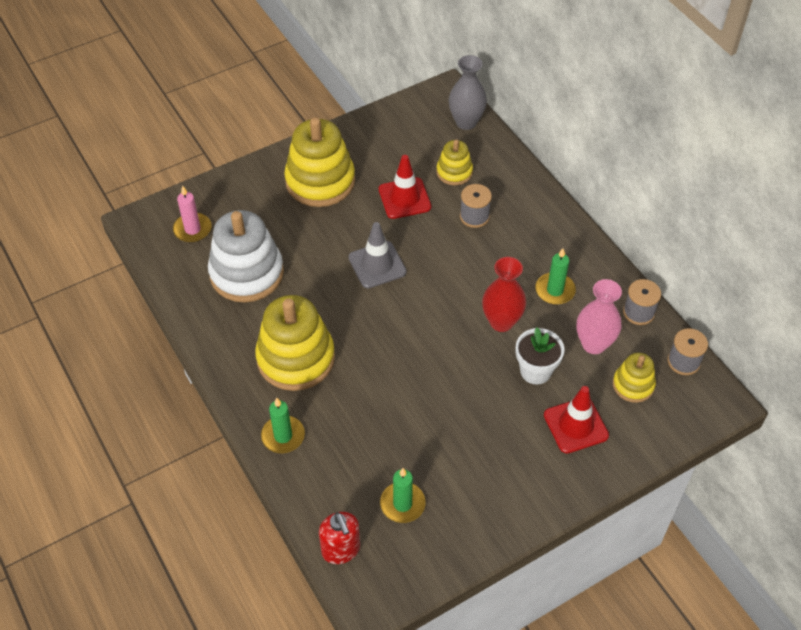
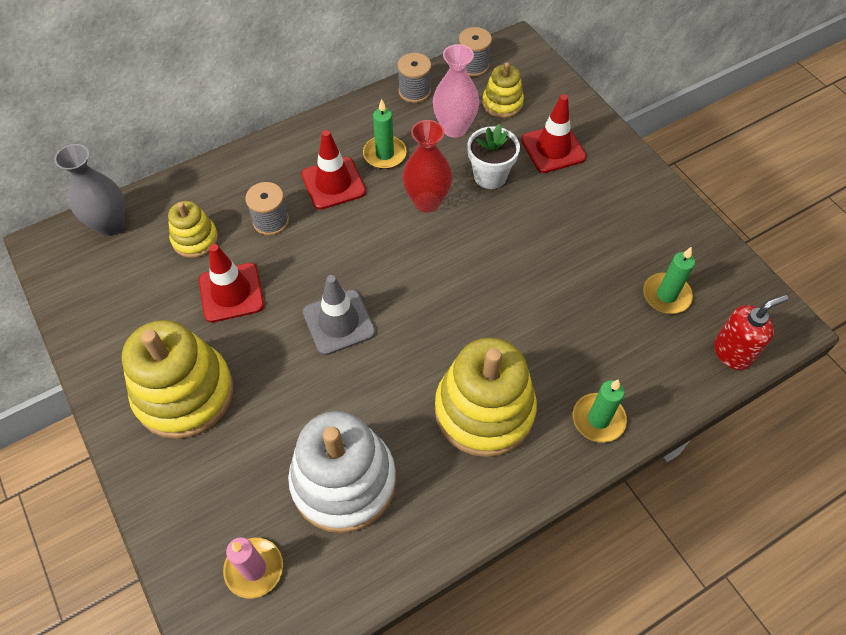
camera: 90 degrees left, 5 degrees up
(518, 255) = (333, 183): none -> red traffic cone

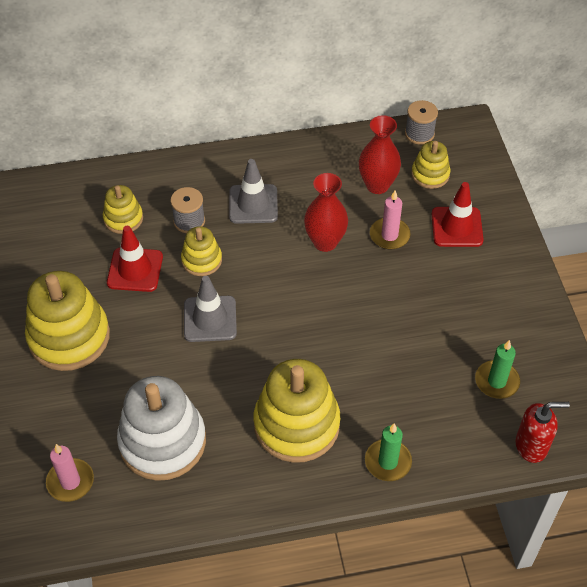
camera: 20 degrees right, 5 degrees down
(110, 225) = (62, 188): grey vase -> none
(302, 260) = (201, 260): none -> yellow stacking toy
(333, 183) = (253, 204): red traffic cone -> grey traffic cone
(384, 154) = (307, 191): green candle -> none
(414, 91) = (356, 143): grey spool -> none
(454, 128) = (377, 185): pink vase -> red vase
(490, 176) = (389, 235): white flower pot -> pink candle

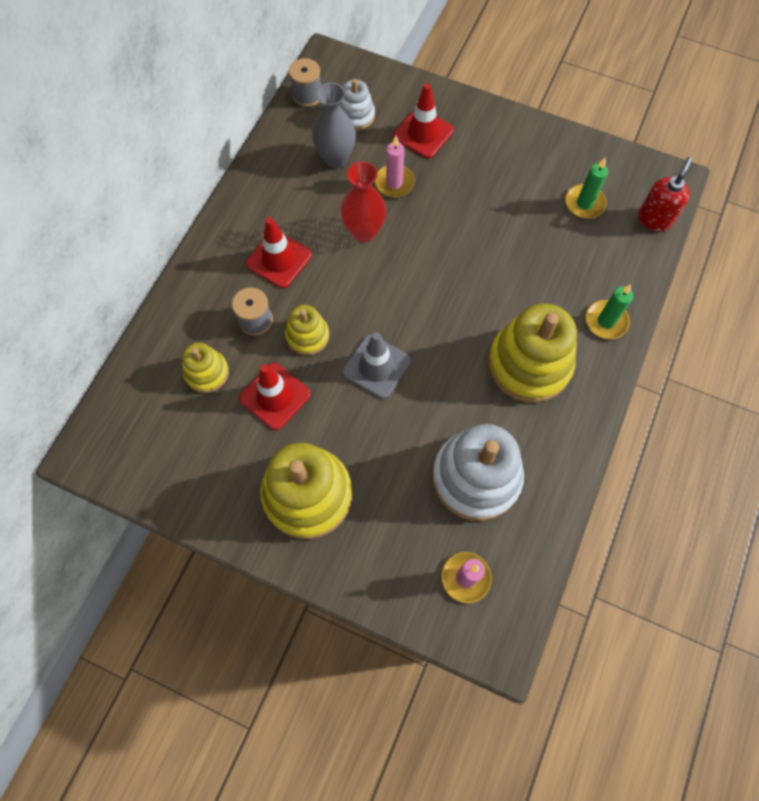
camera: 55 degrees left, 15 degrees up
(253, 204) = (279, 259): grey traffic cone -> red traffic cone
(377, 185) = (336, 158): red vase -> grey vase
(430, 174) = (356, 116): yellow stacking toy -> white stacking toy

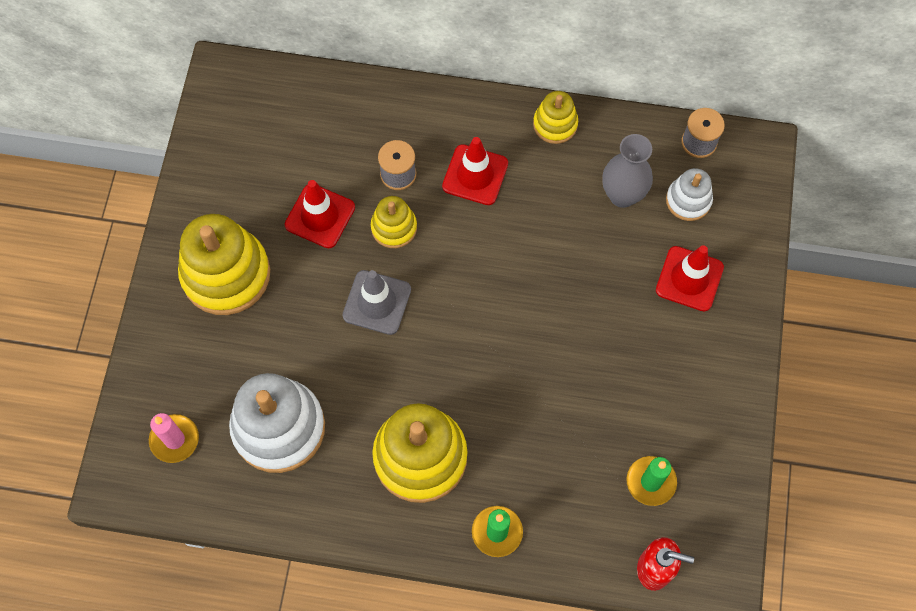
camera: 75 degrees right, 0 degrees up
(207, 372) = (329, 148): yellow stacking toy -> yellow stacking toy (555, 124)
(364, 232) = (535, 249): red vase -> none
(394, 183) = (609, 264): pink candle -> none

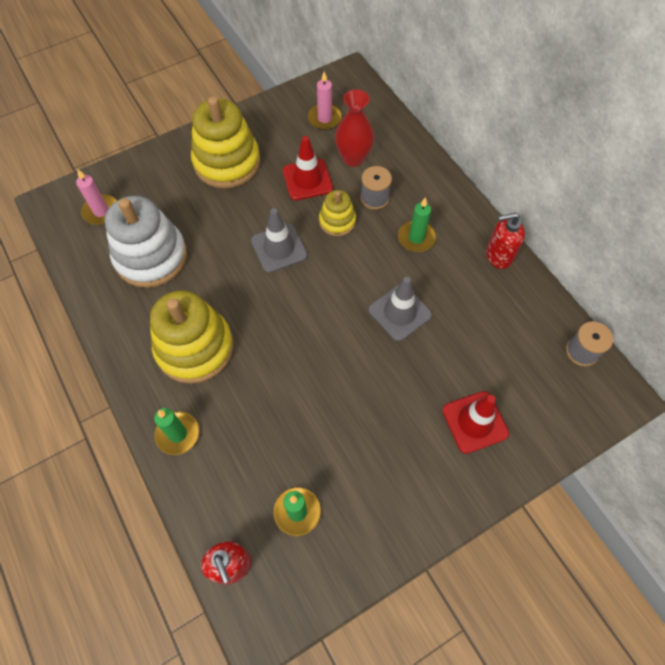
camera: 50 degrees right, 5 degrees down
(258, 141) = (324, 118): none -> pink candle
(334, 155) = (353, 158): none -> red vase
(475, 175) = (416, 238): red traffic cone -> green candle
(538, 253) = (399, 312): none -> grey traffic cone
(555, 124) = (498, 256): yellow stacking toy -> red soap dispenser
(622, 195) = (492, 332): grey vase -> none
(688, 200) = (532, 377): white stacking toy -> none

